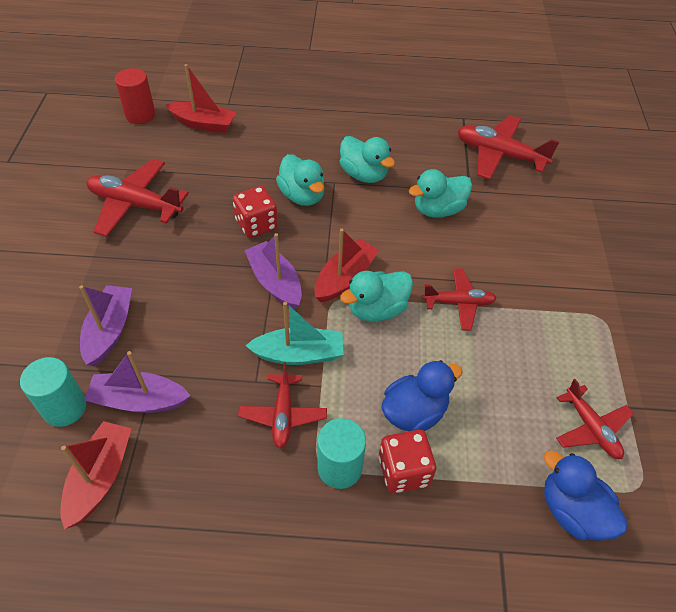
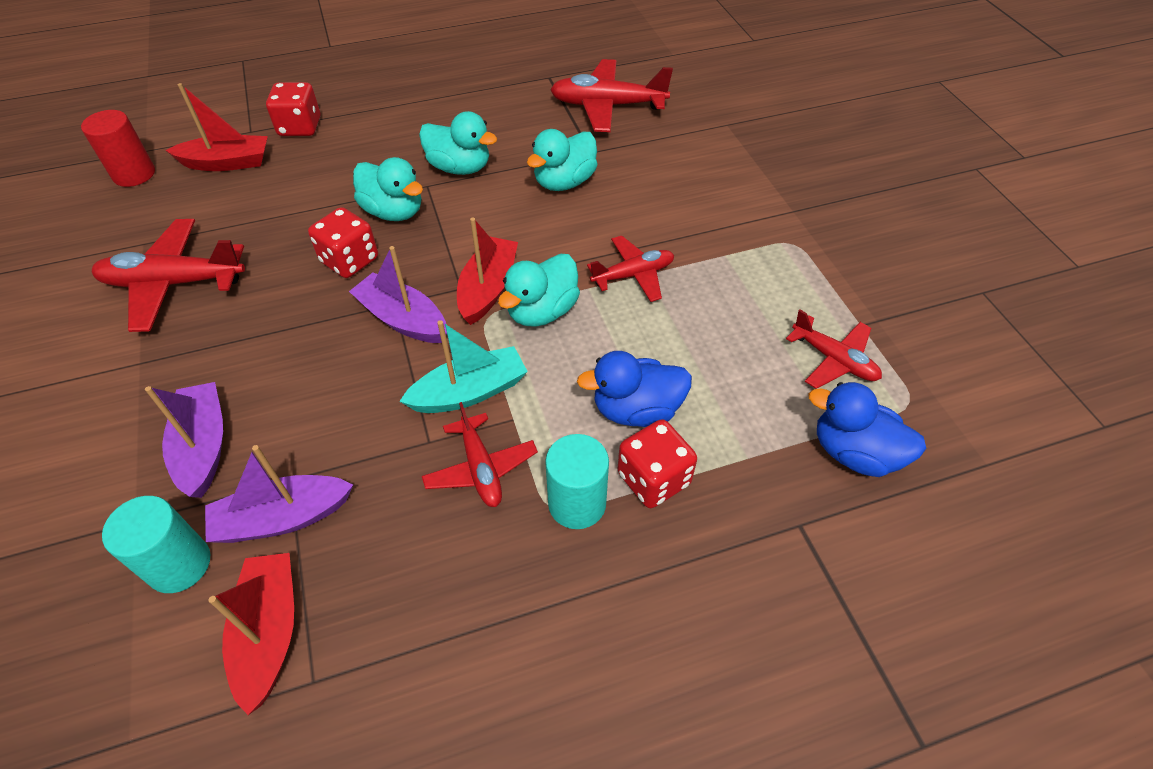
camera: 20 degrees left, 0 degrees up
(263, 109) = (300, 127): none -> red dice
(414, 412) = (636, 410): blue duck -> blue duck turned 135 degrees counterclockwise

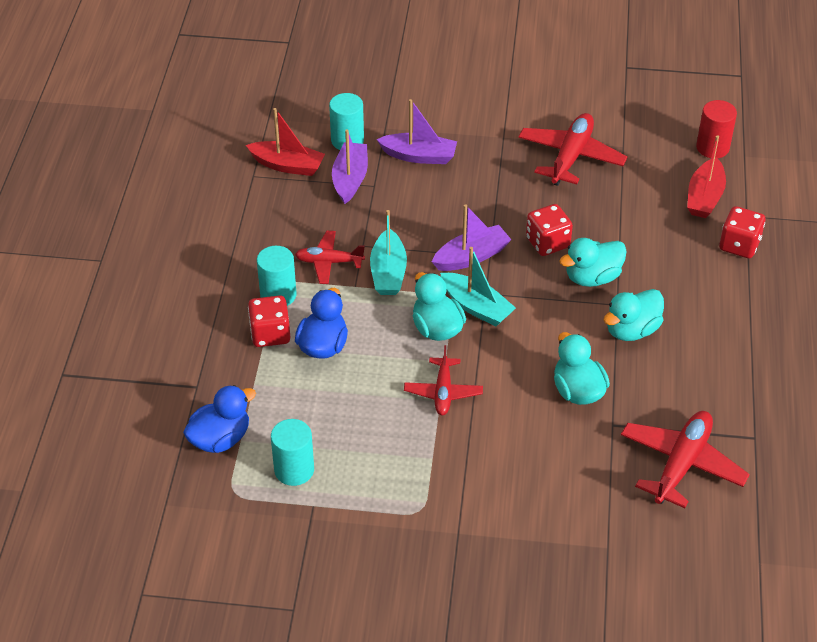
camera: 115 degrees right, 5 degrees down
(488, 289) = (476, 307): red boat -> turquoise boat
(833, 360) = (294, 470): red plane -> turquoise cylinder

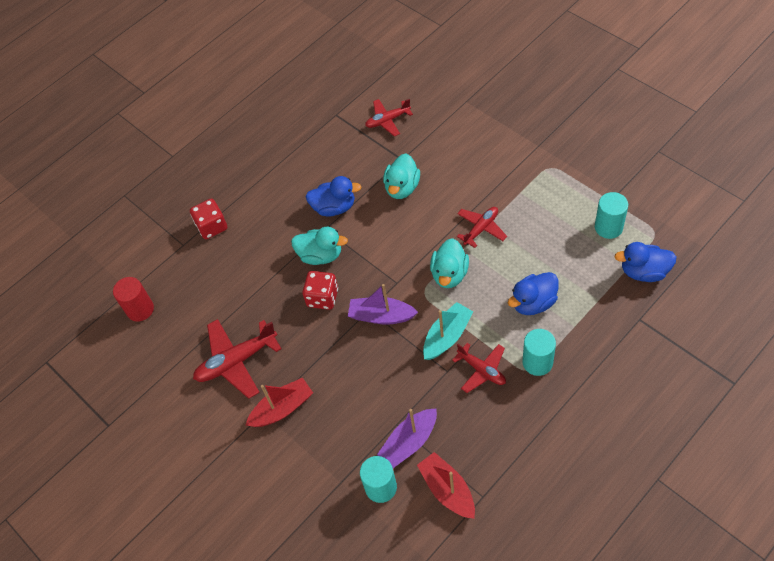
camera: 135 degrees left, 10 degrees up
(270, 334) = (563, 332): red dice -> none
(419, 156) = (340, 433): purple boat -> none
(476, 307) = (411, 276): turquoise boat -> none
(631, 330) = (334, 207): turquoise duck -> blue duck
(681, 464) = (387, 120): red plane -> red plane, size x0.62
(704, 197) = (191, 273): red boat -> red boat (282, 408)

